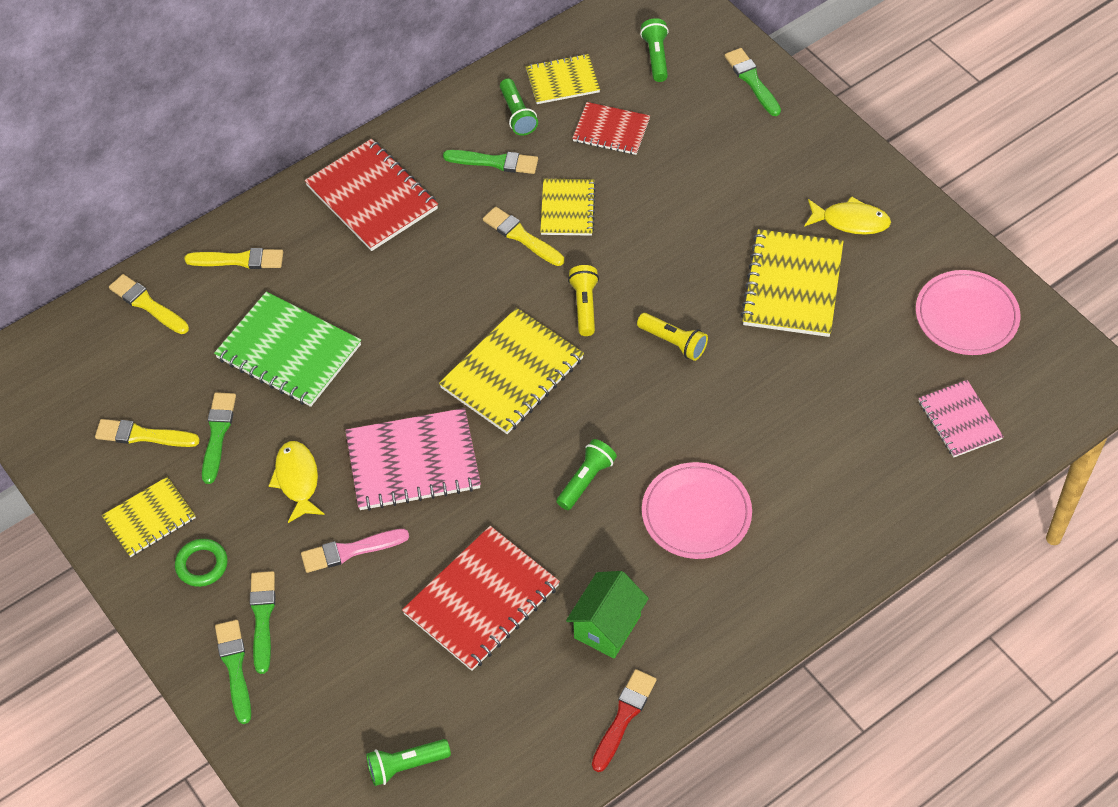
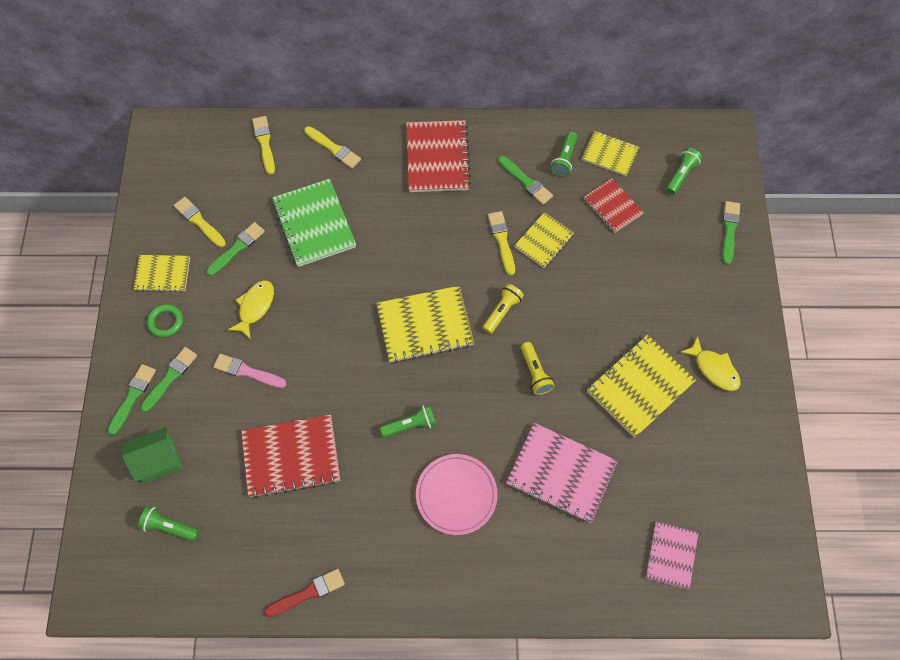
camera: 35 degrees right, 10 degrees up
(413, 462) = (325, 341): pink notebook -> pink notebook (561, 473)
(607, 627) = (346, 528): green house -> green house (158, 461)
(966, 316) = (736, 487): pink plate -> none

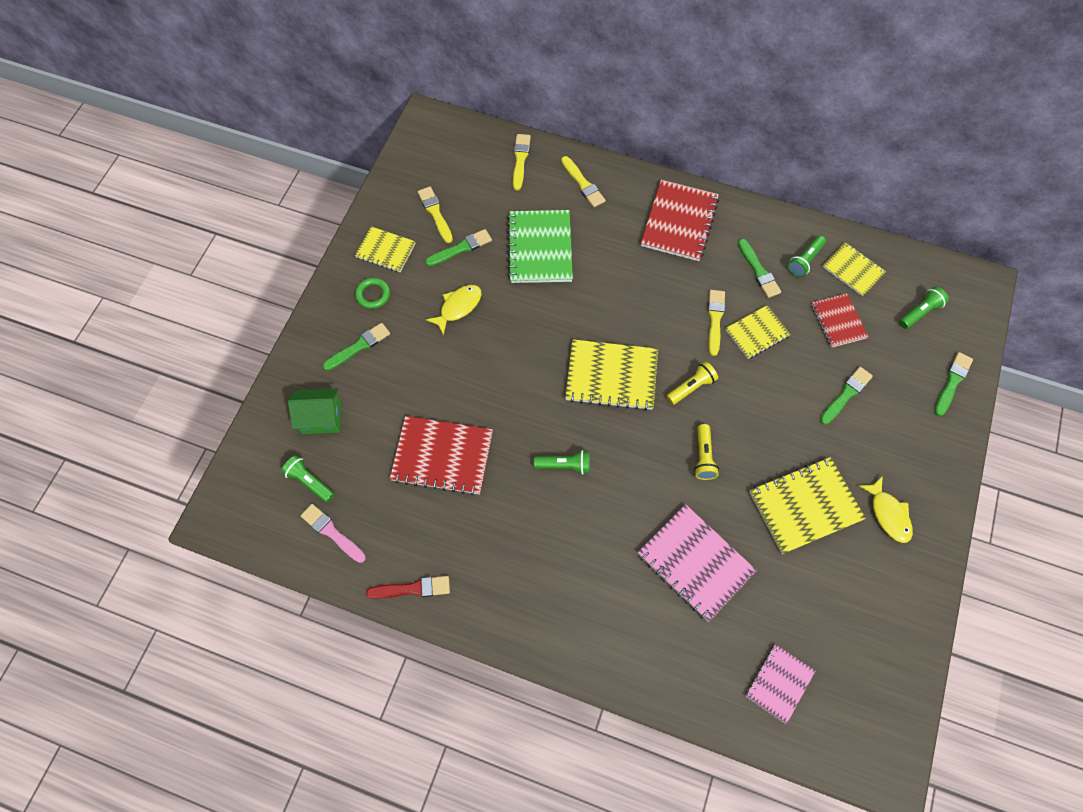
camera: 20 degrees right, 0 degrees up
(133, 397) = (319, 352): green brush -> green brush (846, 394)
(247, 372) = (430, 364): pink brush -> pink brush (332, 532)
(456, 495) = (585, 547): pink plate -> none

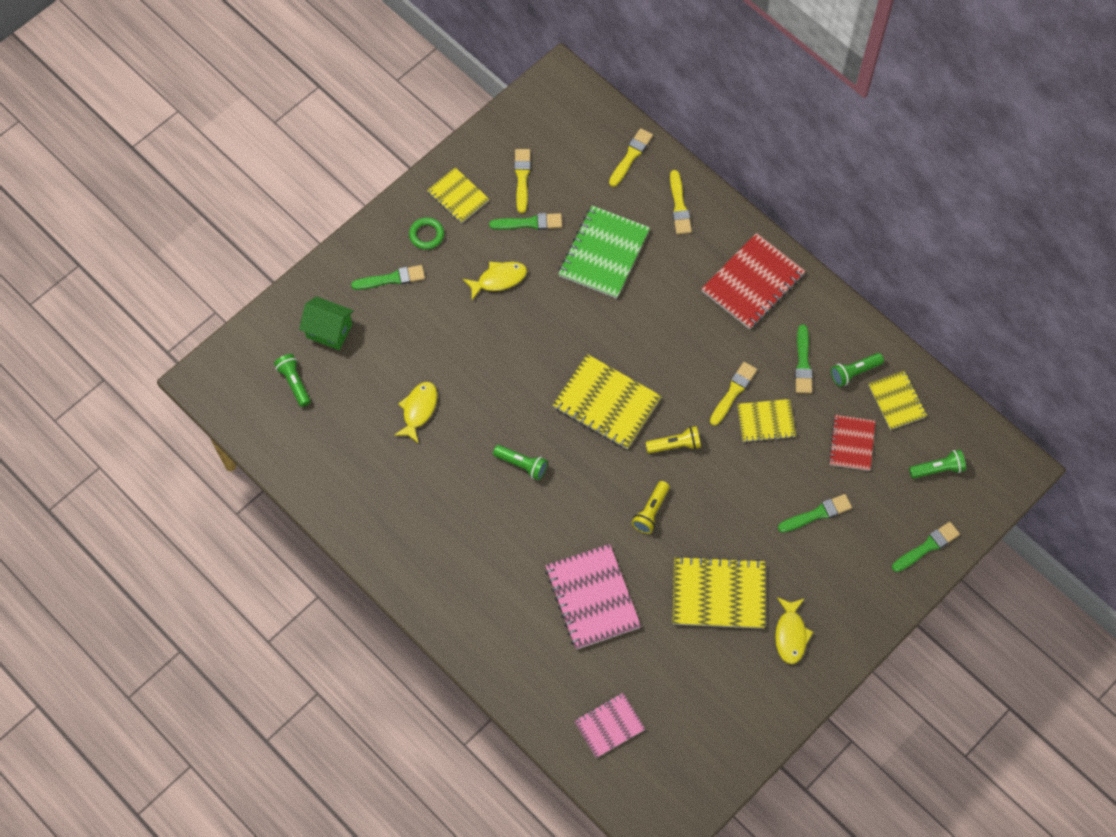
camera: 25 degrees right, 0 degrees up
(332, 532) = (294, 434): pink brush -> none
(412, 588) = (340, 511): red brush -> none
(442, 456) = (418, 410): red notebook -> yellow fish

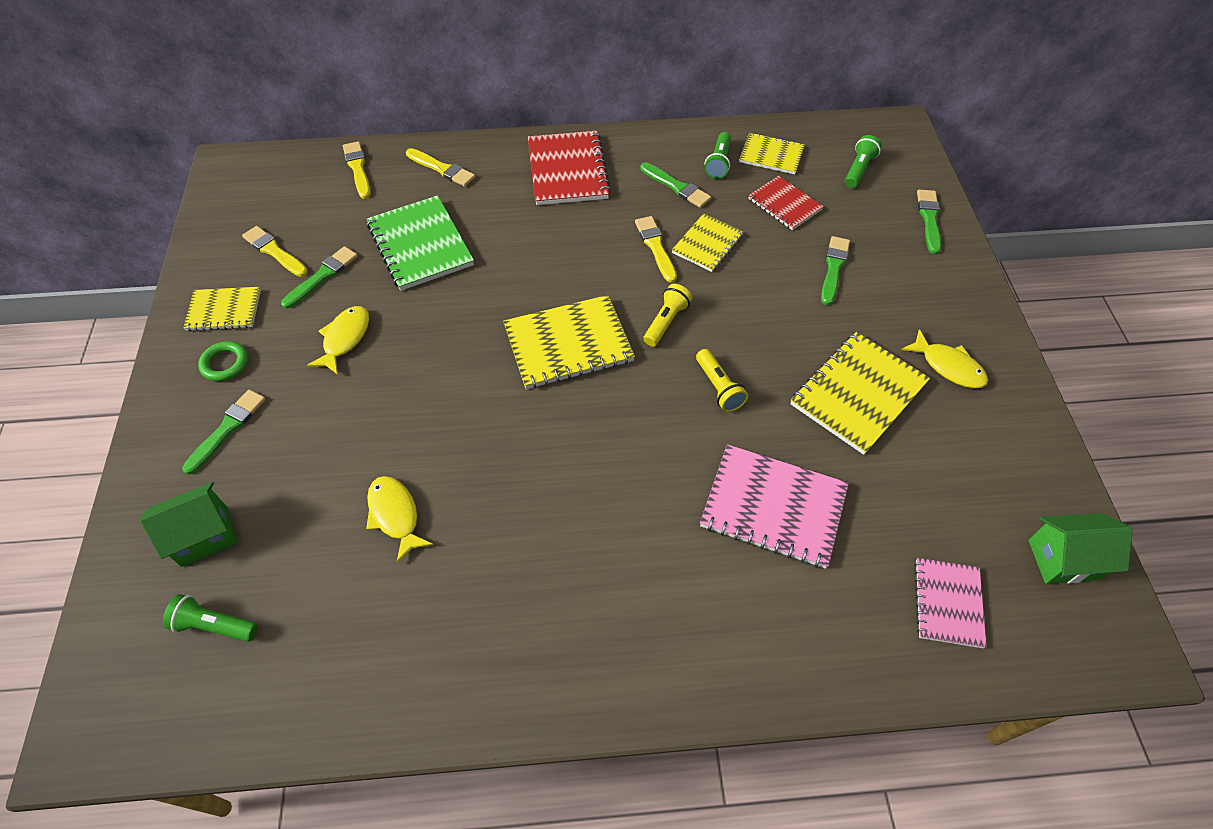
camera: 50 degrees left, 10 degrees down
(522, 464) = (559, 462): green flashlight -> none
(693, 773) = (1063, 559): none -> green house

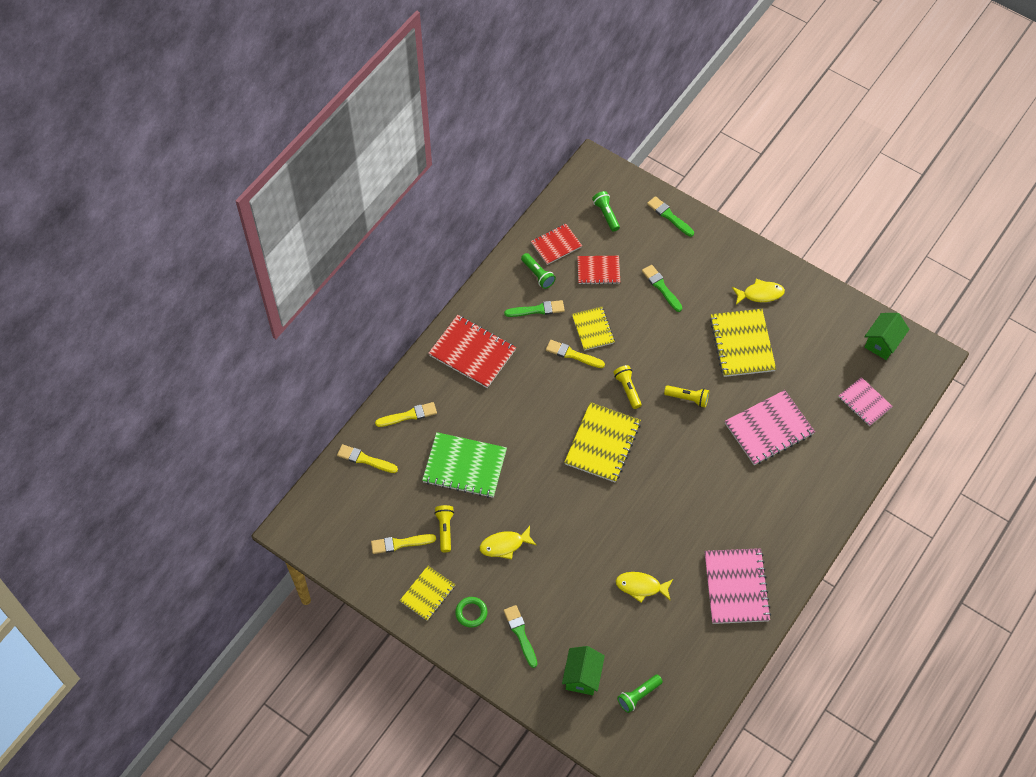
camera: 50 degrees left, 5 degrees up
(322, 276) = (445, 530): green brush -> yellow flashlight
(345, 339) = (504, 545): yellow fish -> yellow fish turned 75 degrees counterclockwise
(487, 636) = (736, 587): none -> pink notebook
(771, 155) = (556, 245): yellow notebook -> red notebook

